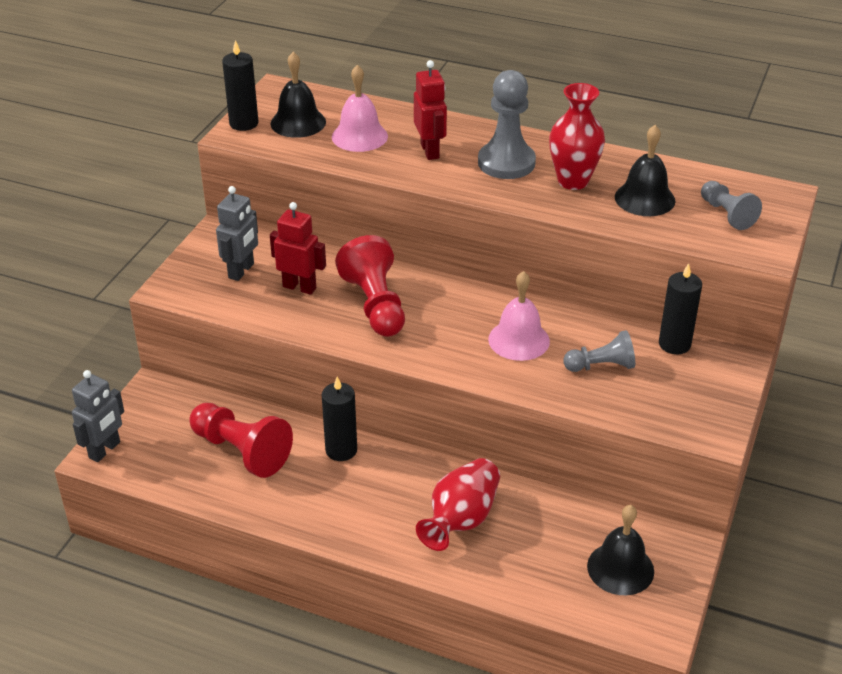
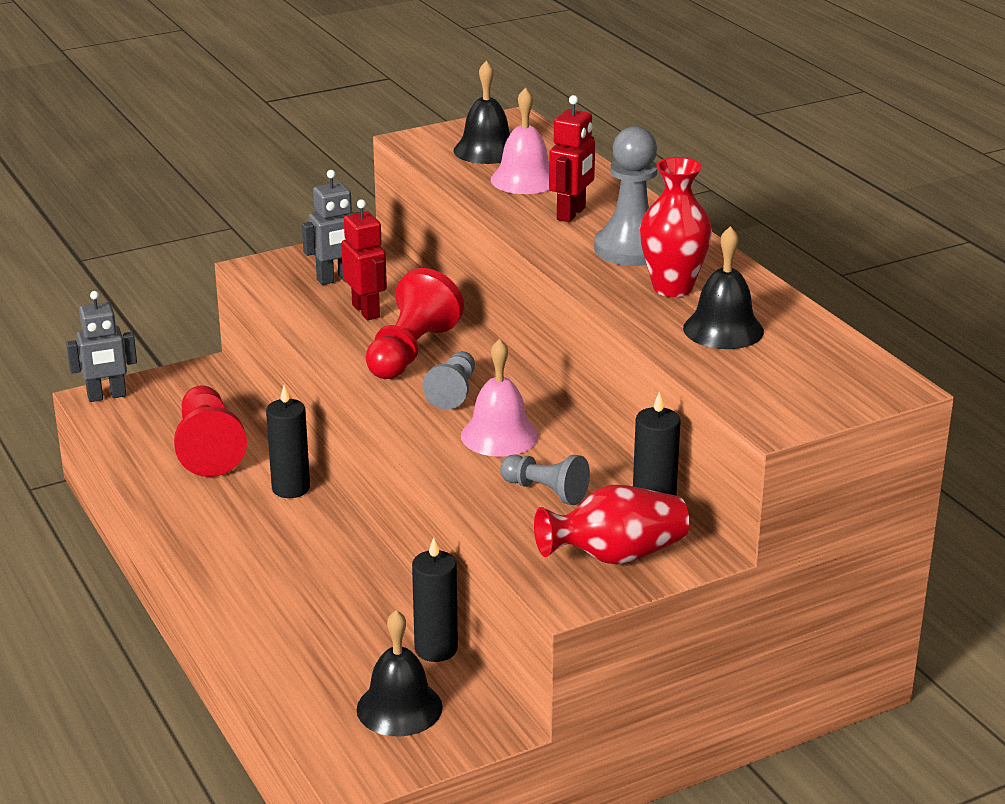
camera: 40 degrees right, 10 degrees down
(244, 123) = (436, 135): black candle -> black candle (436, 649)
(461, 519) = (313, 592): red vase -> red vase (615, 556)
(727, 214) = (791, 376): grey pawn -> grey pawn (453, 392)

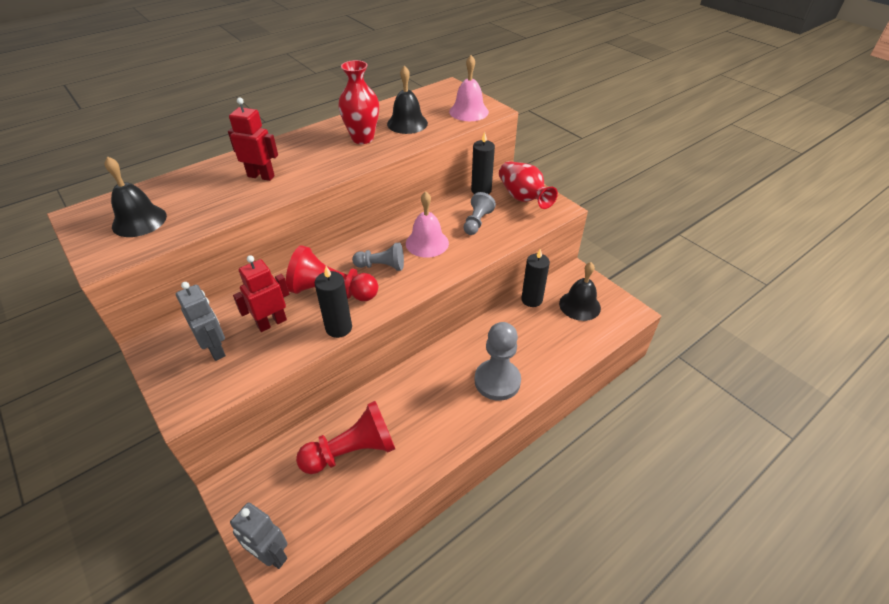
camera: 100 degrees left, 15 degrees up
(107, 396) = (271, 555): grey robot -> grey robot turned 150 degrees clockwise
(291, 488) = (398, 390): black candle -> black candle (338, 328)
(524, 179) = (200, 199): pink bell -> pink bell (469, 111)
(630, 249) = (314, 153): grey pawn -> grey pawn (497, 381)

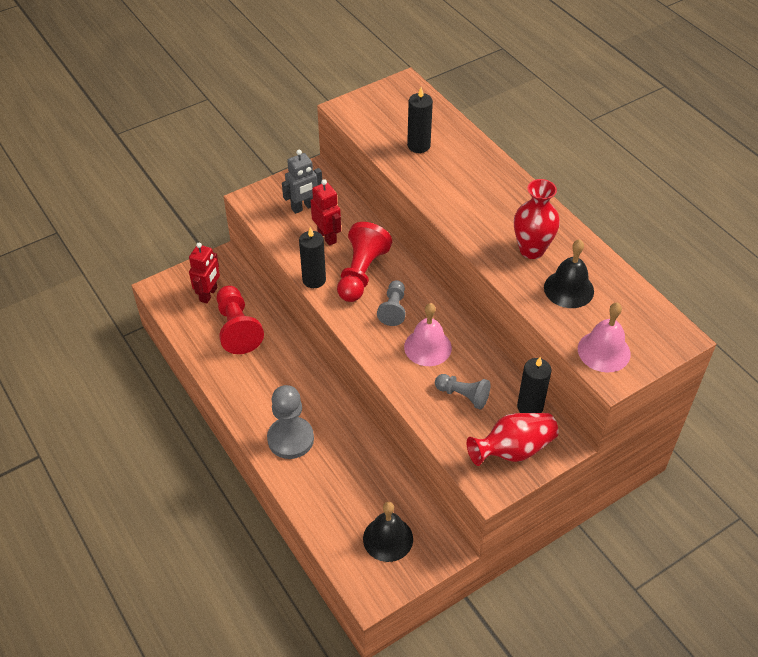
camera: 95 degrees right, 5 degrees up
(139, 221) = (393, 117): black bell -> none
(261, 176) = (457, 179): red robot -> red robot (209, 294)
(271, 555) = (166, 286): grey robot -> none
(531, 300) = (402, 489): black candle -> black candle (418, 146)

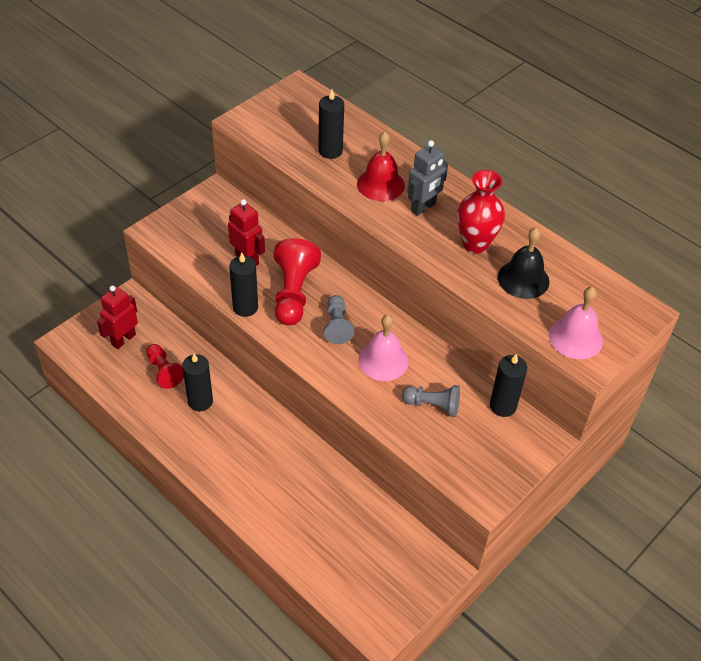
camera: 15 degrees left, 0 degrees up
(209, 294) = (123, 339): red robot -> red robot turned 150 degrees counterclockwise
(237, 328) = (164, 371): red pawn -> red pawn, size x0.61
(262, 360) = (200, 401): none -> black candle
(290, 439) = (252, 481): grey pawn -> none
(303, 207) = (213, 231): grey robot -> grey robot (423, 207)
(388, 538) = (381, 568): black bell -> none
(457, 182) = (380, 184): none -> red bell
(513, 450) = (498, 453): red vase -> none

